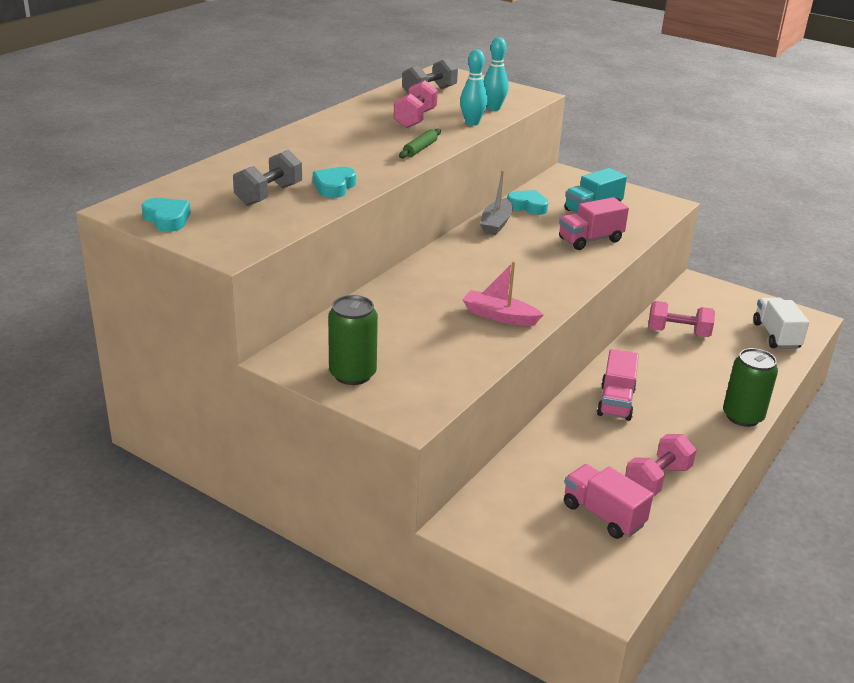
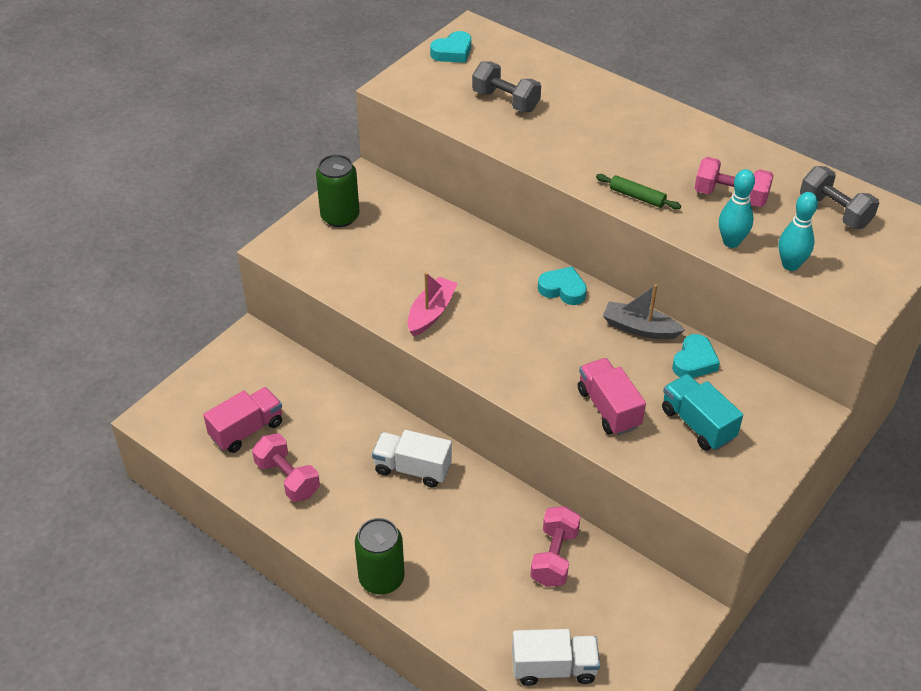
camera: 95 degrees right, 15 degrees up
(334, 187) = (527, 138): turquoise heart -> turquoise heart (563, 289)
(615, 402) = (412, 468): pink truck -> white truck

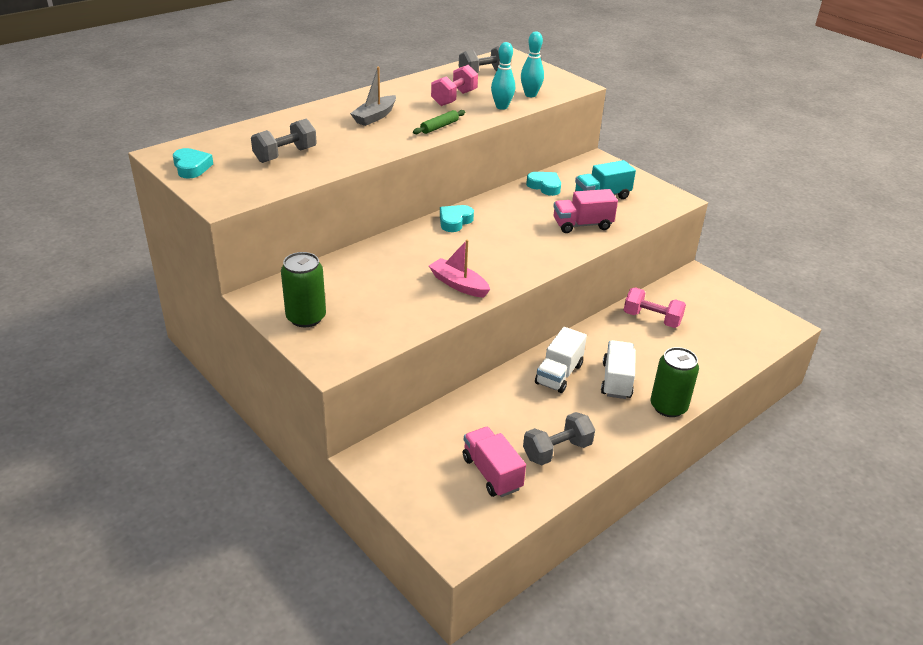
camera: 80 degrees left, 10 degrees down
(288, 478) = (557, 450): pink dumbbell -> grey dumbbell
(554, 667) = (744, 336): white truck -> white truck (616, 380)
(639, 328) = (506, 199): grey boat -> grey boat (375, 117)

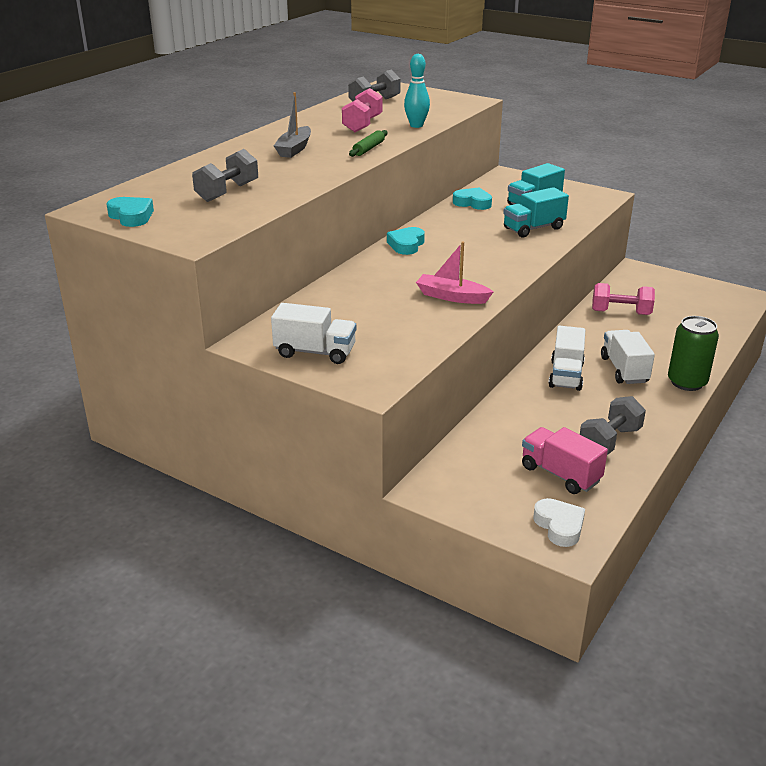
camera: 15 degrees left, 5 degrees down
(306, 317) = (315, 352): green can -> white truck
(459, 524) = (559, 526): none -> white heart
(530, 95) = (436, 113): turquoise bowling pin -> none
(582, 225) = (533, 228): pink truck -> turquoise truck

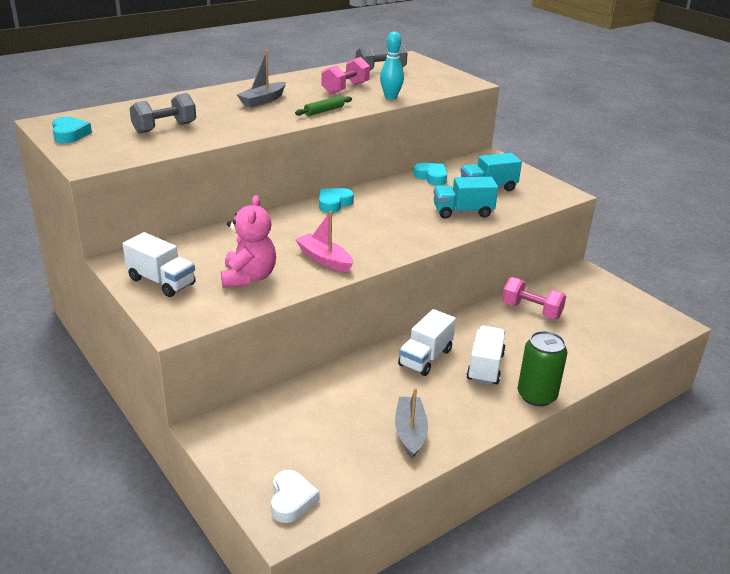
camera: 20 degrees right, 0 degrees up
(397, 329) = (248, 277): none -> pink teddy bear
(560, 474) = (336, 451): pink truck -> none
(609, 441) = (410, 432): grey dumbbell -> grey boat

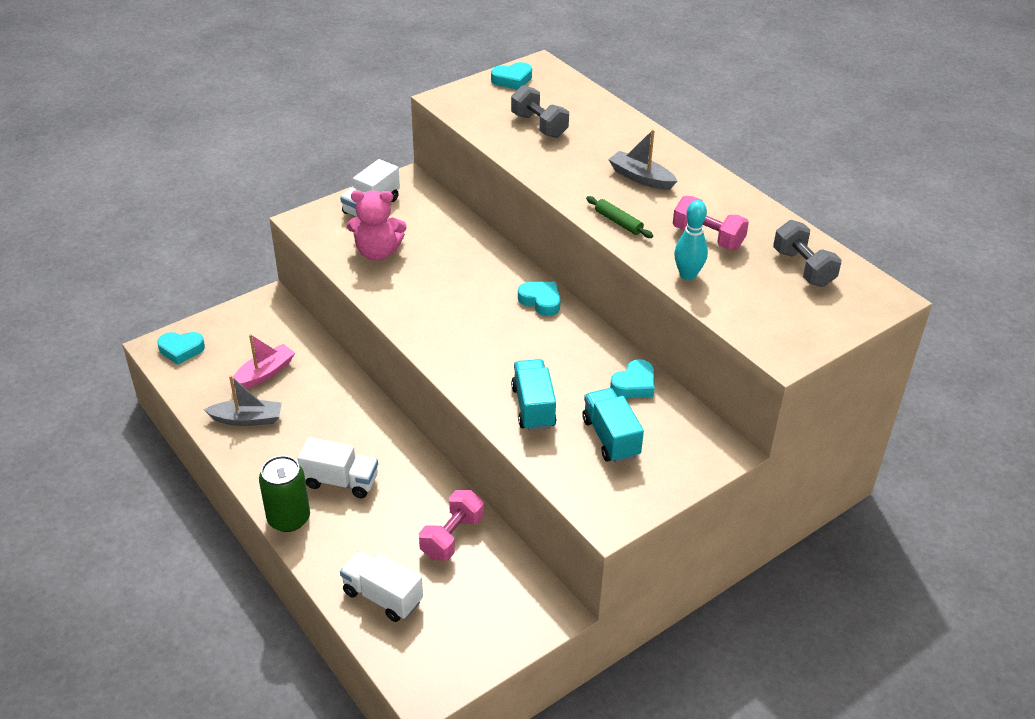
camera: 90 degrees right, 10 degrees up
(291, 500) = (181, 350): white heart -> turquoise heart
(324, 259) = (412, 297): pink boat -> pink boat (264, 374)
(425, 358) = (359, 435): white truck -> white truck (382, 597)

